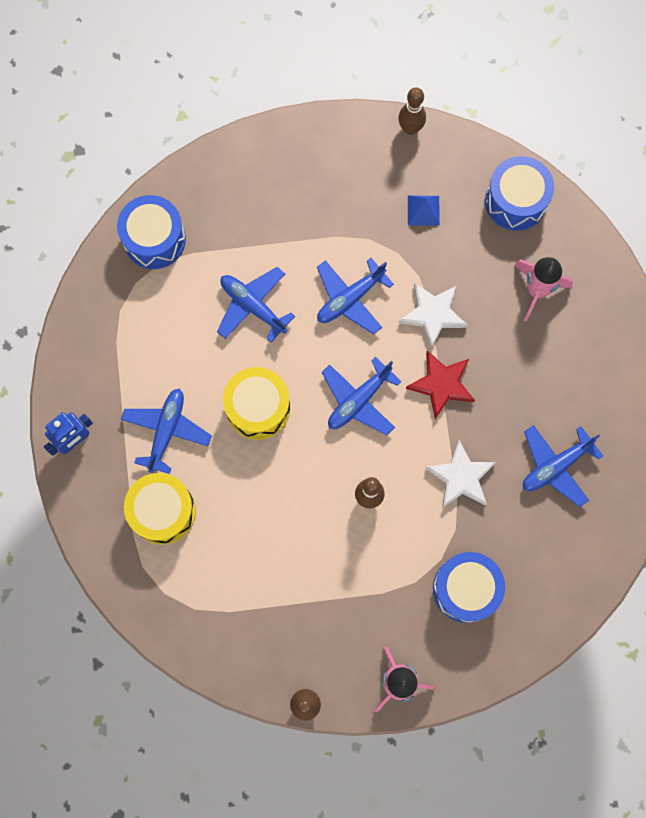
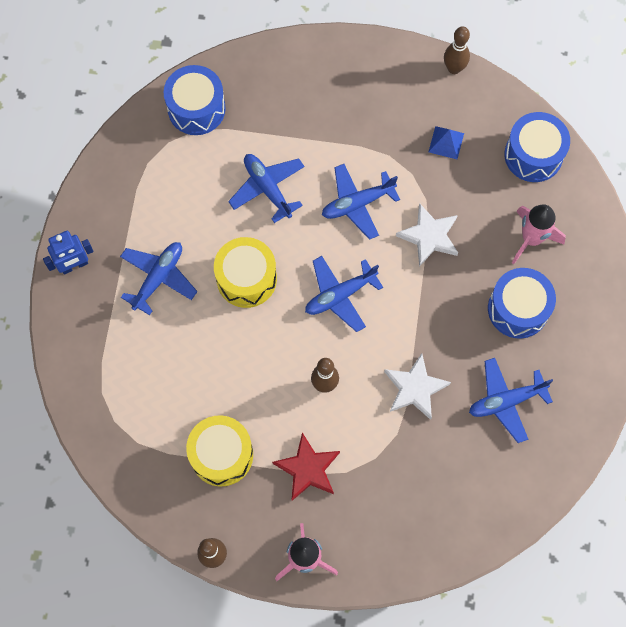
camera: 15 degrees right, 5 degrees down
(163, 511) = (134, 348): yellow drum -> yellow drum (221, 455)
(441, 384) = (420, 300): red star -> red star (308, 469)
(465, 589) = (391, 491): blue drum -> blue drum (518, 309)

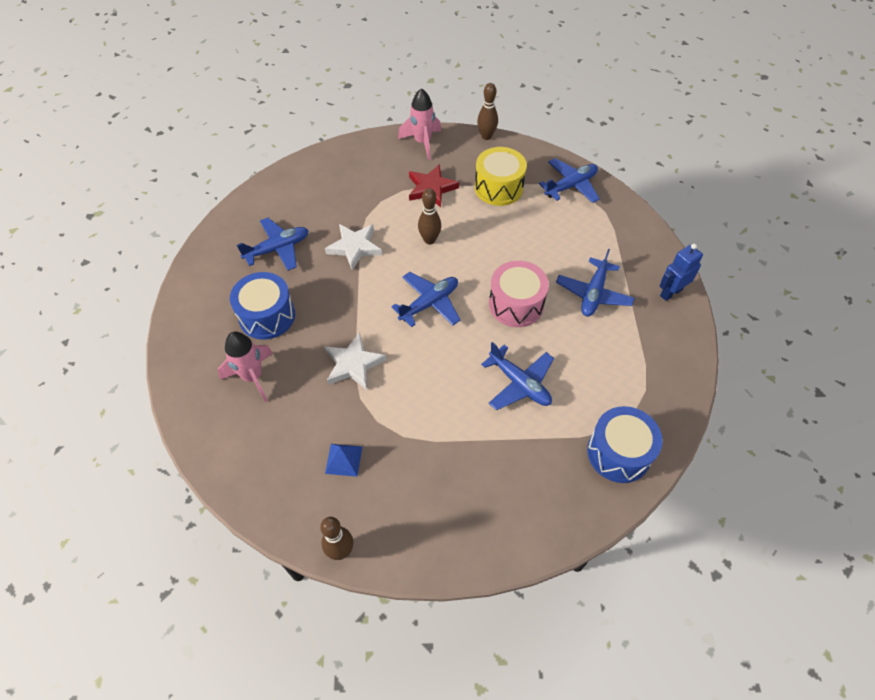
camera: 170 degrees right, 15 degrees down
(246, 279) = (516, 304): yellow drum -> pink drum
(357, 204) = (428, 383): blue plane -> blue plane (571, 186)
(533, 155) = (248, 461): blue drum -> none

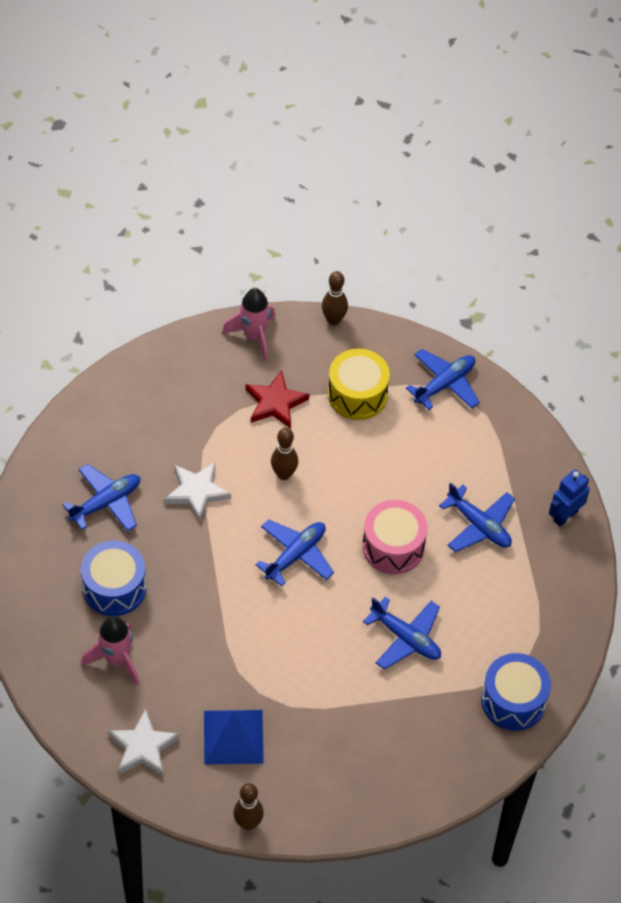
camera: 10 degrees left, 0 degrees up
(344, 459) = (233, 736): blue pyramid -> blue pyramid, size x1.75
(353, 364) = (223, 634): white star -> white star (143, 747)
(593, 294) = (479, 525): blue plane -> blue plane turned 60 degrees counterclockwise

